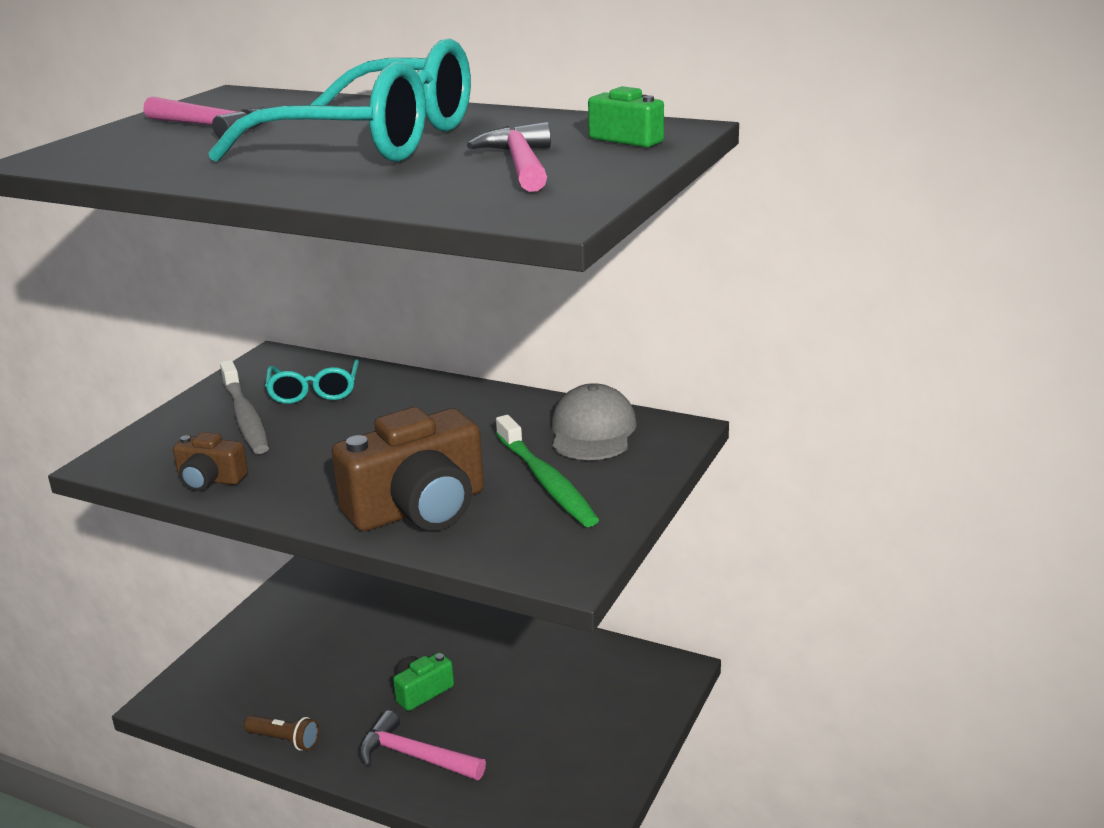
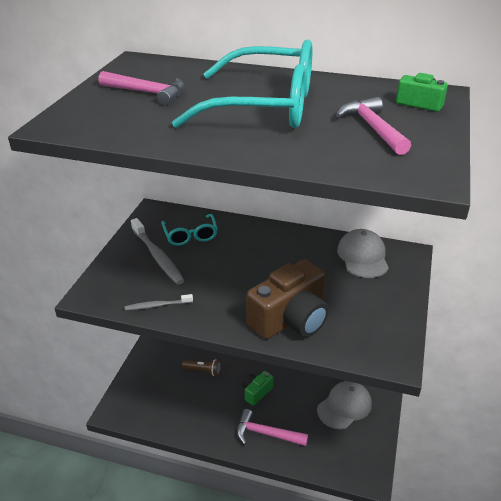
camera: 10 degrees left, 10 degrees up
(210, 480) = (157, 305): brown camera -> grey toothbrush
(285, 740) = (191, 430): brown flashlight -> brown flashlight (203, 371)
(546, 481) = (353, 294): green toothbrush -> none
(573, 726) = (344, 406): none -> grey cap

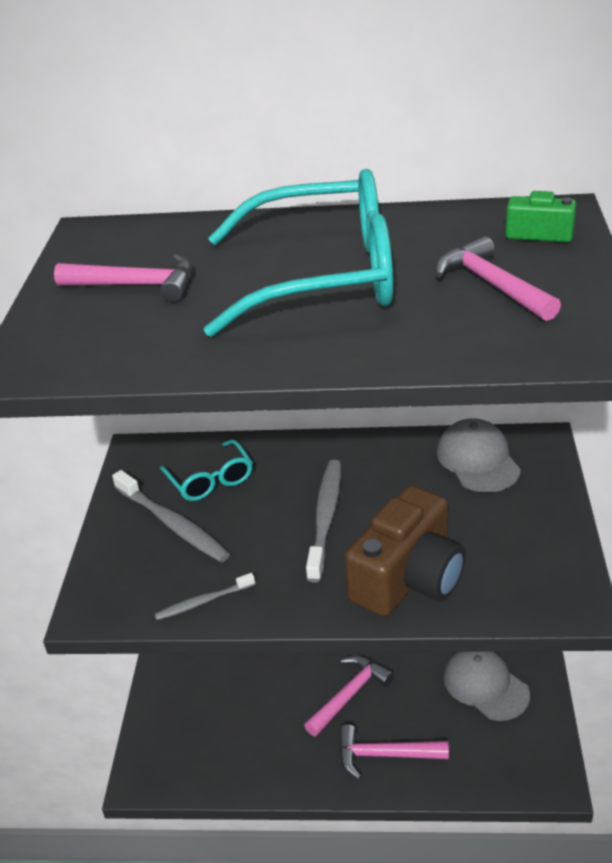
camera: 10 degrees left, 0 degrees up
(203, 371) = (258, 681): brown flashlight -> none
(252, 272) = (325, 518): none -> grey toothbrush
(256, 392) = (349, 695): green camera -> pink hammer
(344, 406) = (485, 685): grey cap -> grey cap turned 75 degrees counterclockwise

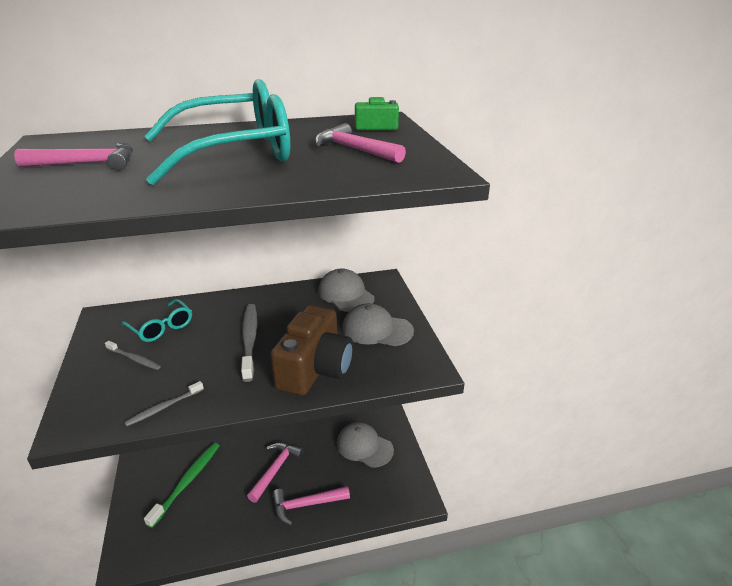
camera: 20 degrees left, 5 degrees down
(172, 524) = (134, 359): grey toothbrush -> grey toothbrush, size x0.57
(227, 689) = (187, 482): none -> green toothbrush
(512, 528) = (377, 329): none -> grey cap

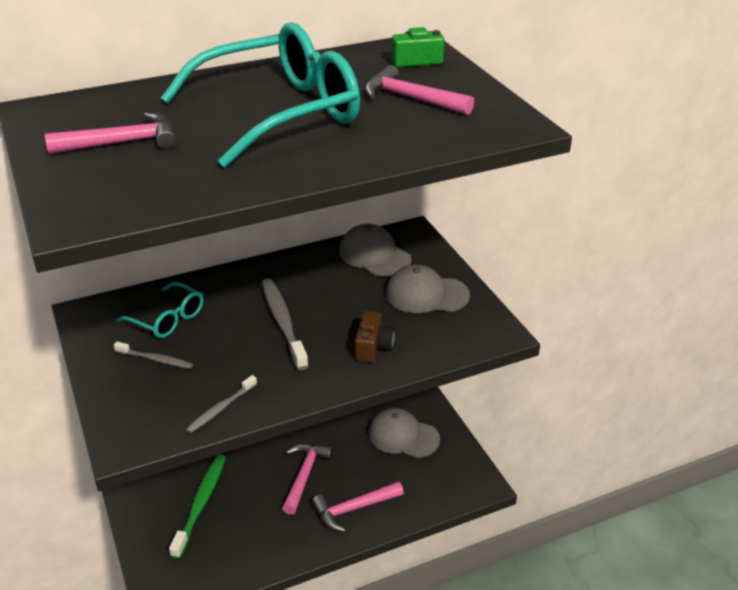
camera: 10 degrees left, 5 degrees up
(315, 369) = (373, 347): brown camera -> brown camera, size x0.50

